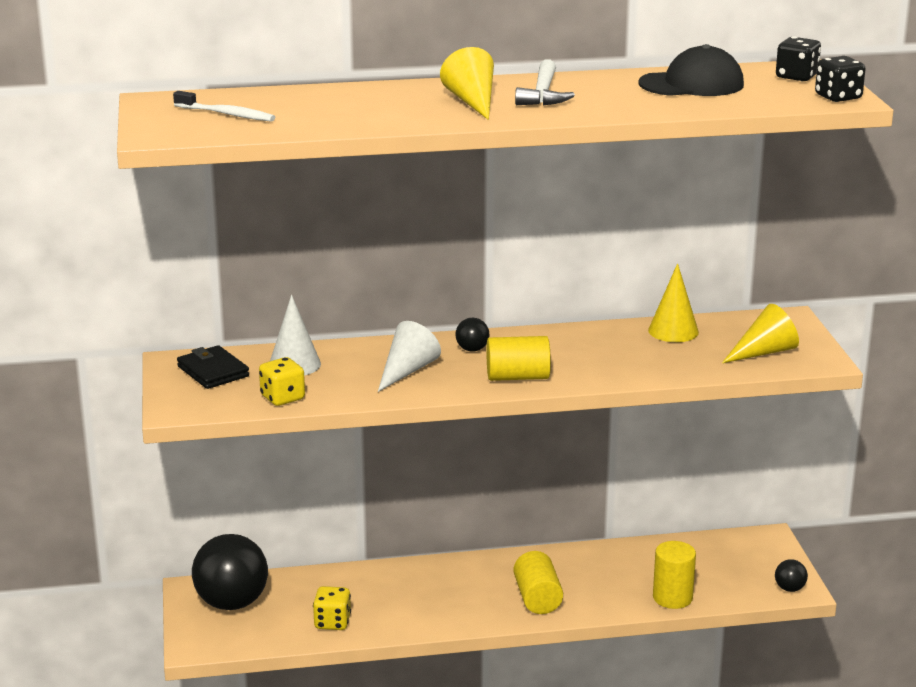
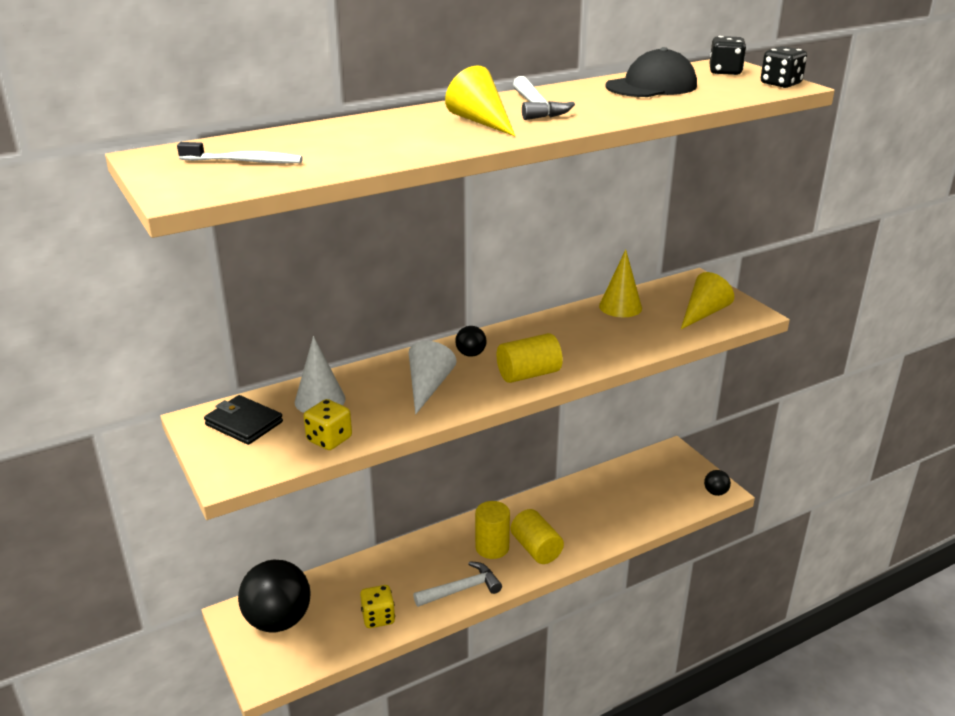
camera: 20 degrees left, 5 degrees up
(433, 617) = (461, 589): none -> white hammer
(672, 598) = (637, 522): yellow cylinder -> yellow cylinder (492, 547)

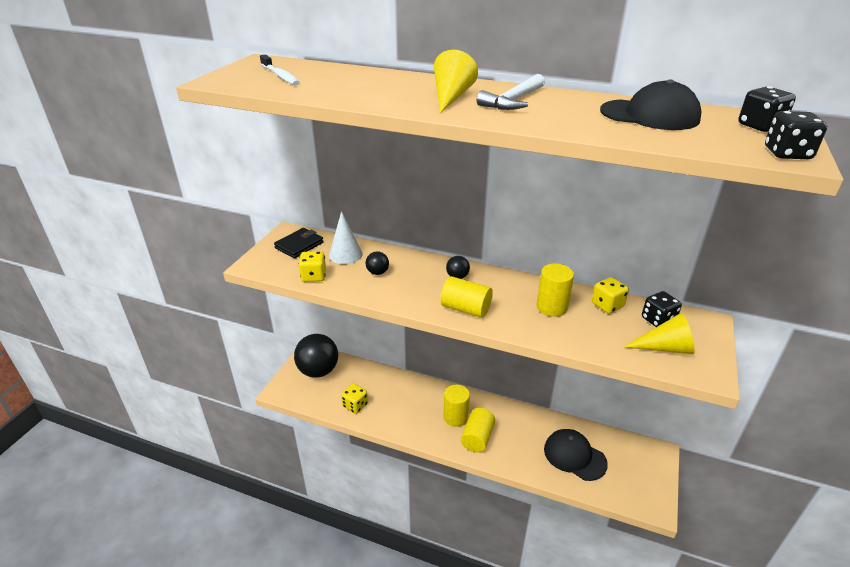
camera: 50 degrees right, 5 degrees up
(244, 423) = (299, 245): black wallet -> black wallet turned 45 degrees clockwise
(428, 387) = (402, 280): white cone -> none
(461, 589) = (409, 425): white hammer -> none
(587, 332) = (551, 307): none -> yellow cylinder
(620, 307) = (607, 305): yellow cone -> yellow dice
(626, 500) = (574, 456): none -> black cap
(668, 297) = (658, 320): none -> black dice
(715, 492) = (648, 503): black ball -> black ball (377, 272)

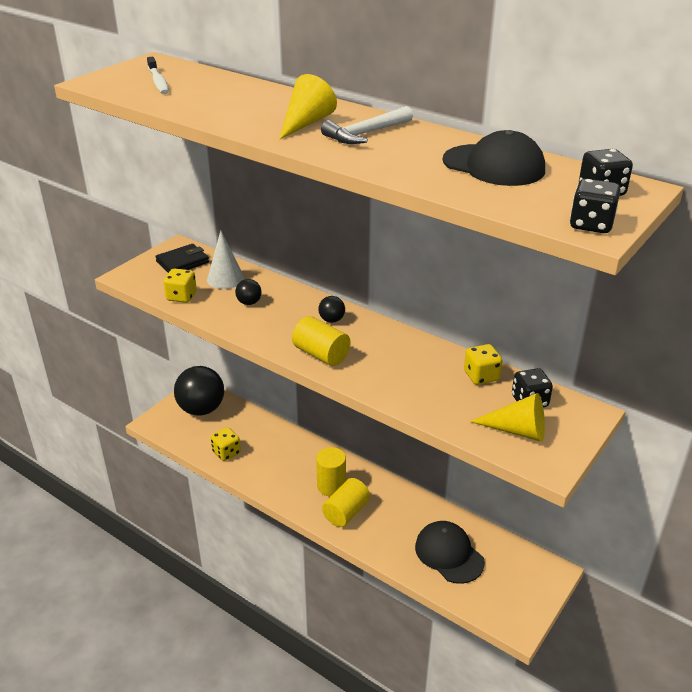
camera: 15 degrees right, 0 degrees up
(551, 307) = (416, 368): yellow cylinder -> none

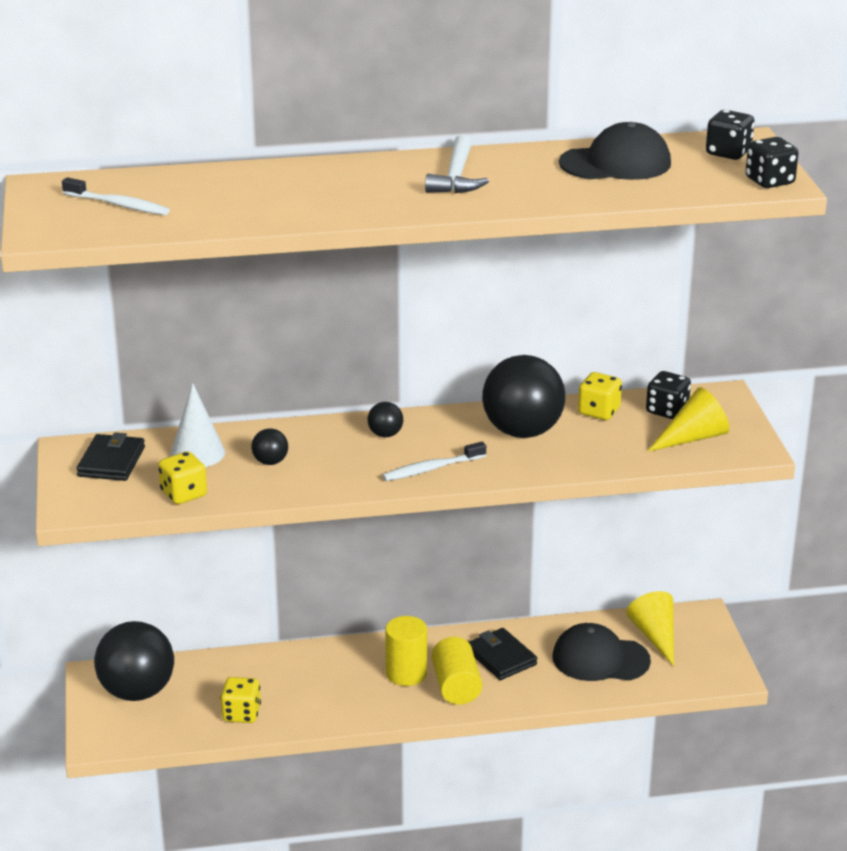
camera: 45 degrees left, 5 degrees down
(306, 123) = (380, 188): yellow cone -> yellow cone (655, 636)
(321, 354) = (431, 469): yellow cylinder -> white toothbrush
(393, 512) = (501, 657): none -> black wallet
(411, 362) = (522, 432): none -> black ball

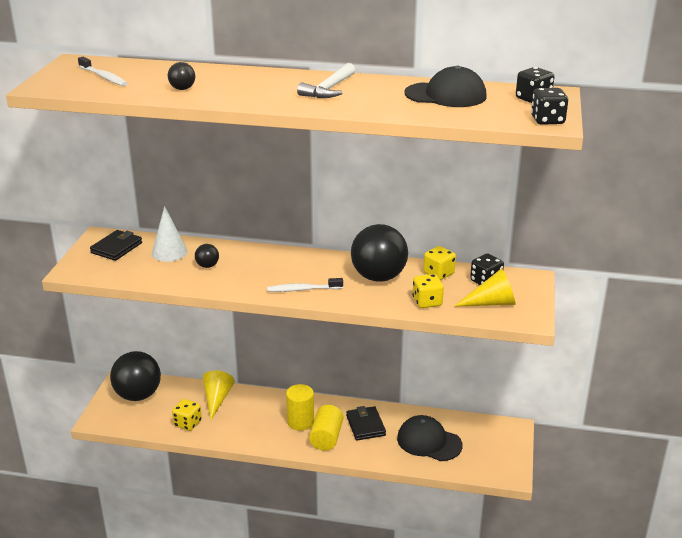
camera: 20 degrees right, 0 degrees up
(183, 494) = (141, 275): yellow dice -> yellow dice (427, 302)
(385, 434) = (290, 262): black ball -> black ball (182, 89)
(655, 636) = (474, 435): yellow cone -> yellow cone (217, 399)

